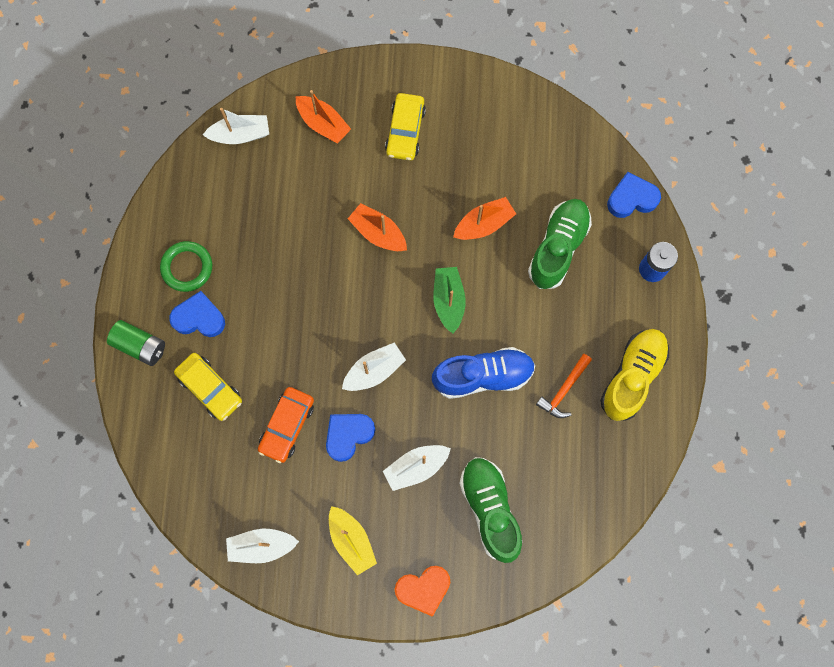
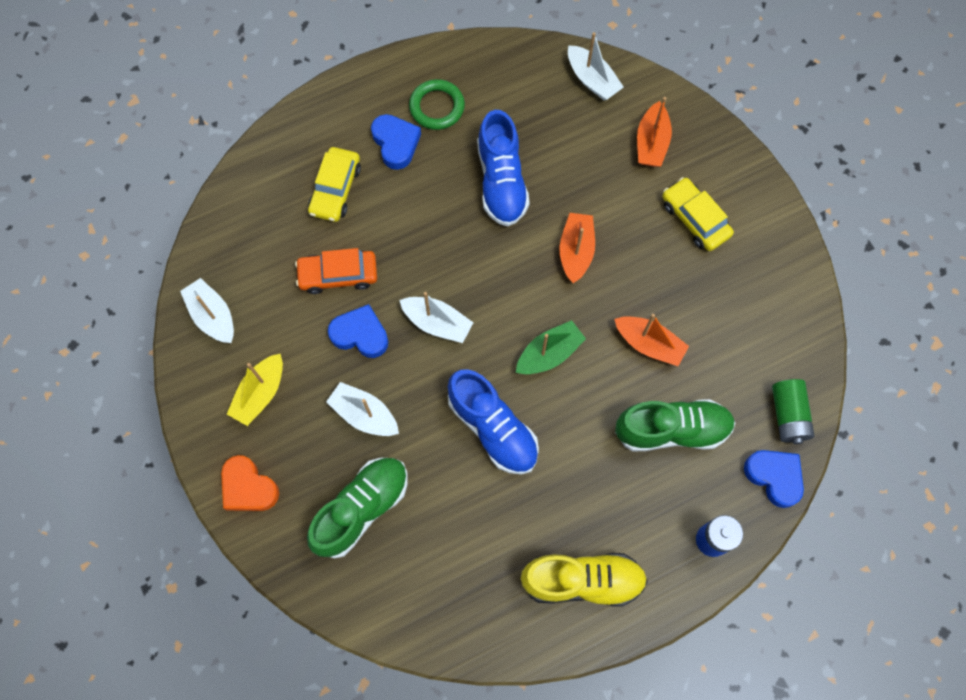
camera: 60 degrees right, 5 degrees down
(140, 346) = (341, 110): green battery -> green battery (788, 415)
(285, 254) = (501, 181): none -> blue shoe
(405, 131) = (695, 219): yellow car -> yellow car turned 75 degrees clockwise
(564, 390) = (526, 517): orange hammer -> none

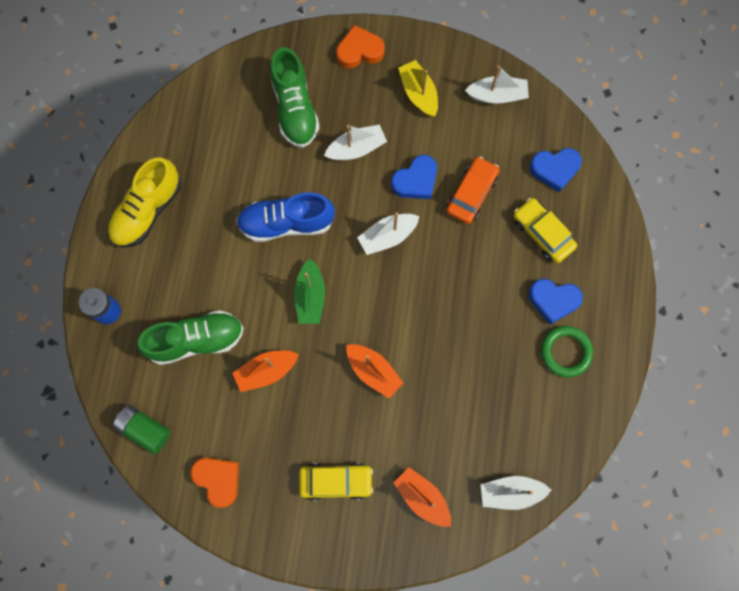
camera: 125 degrees right, 5 degrees up
(501, 181) = (468, 357): blue shoe -> none
(672, 430) = (196, 340): green shoe -> green shoe turned 135 degrees counterclockwise
(774, 477) = (113, 385): blue heart -> blue heart (554, 169)
(775, 317) = (218, 480): none -> orange heart

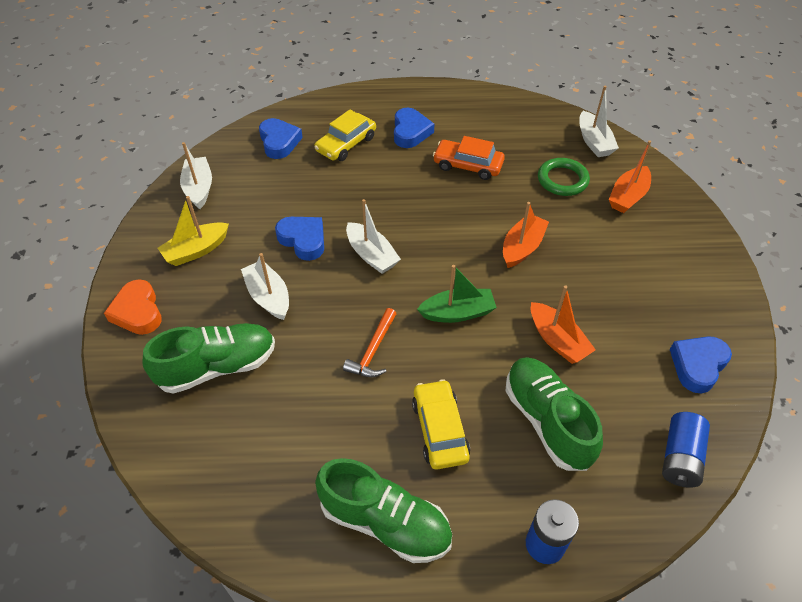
camera: 100 degrees left, 25 degrees down
(144, 430) = (680, 457): green battery -> blue battery
(147, 210) = (385, 522): yellow shoe -> green shoe
(218, 480) = (697, 365): orange heart -> blue heart
(286, 223) = (373, 350): blue shoe -> orange hammer
(336, 481) = (646, 261): yellow car -> yellow car (440, 430)
(471, 193) = (312, 196): orange car -> orange car (468, 165)
(565, 352) = (456, 121): green ring -> green ring (562, 180)

